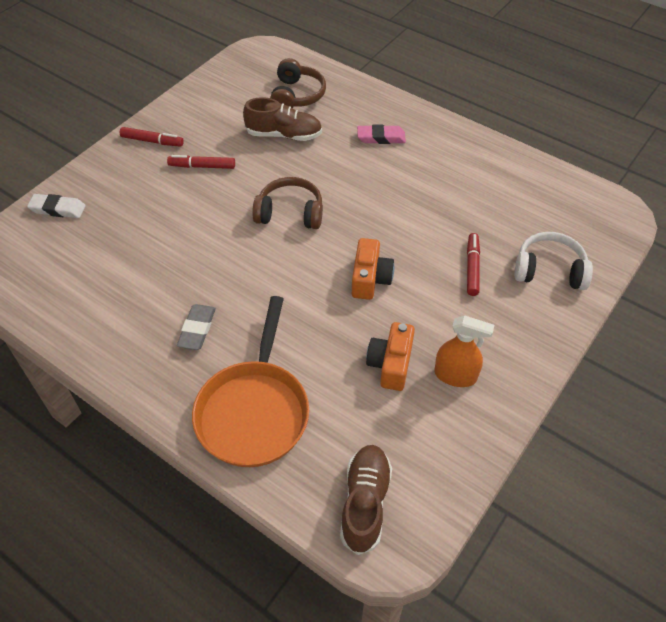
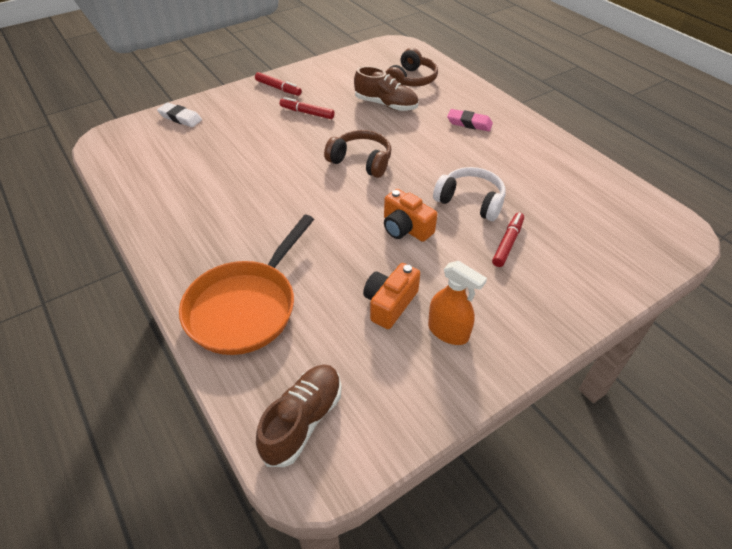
camera: 20 degrees right, 5 degrees down
(197, 329) = (235, 229): grey eraser -> none
(370, 279) = (405, 228): orange camera -> orange camera turned 105 degrees clockwise
(549, 270) = (586, 264): white headphones -> white headphones (470, 201)

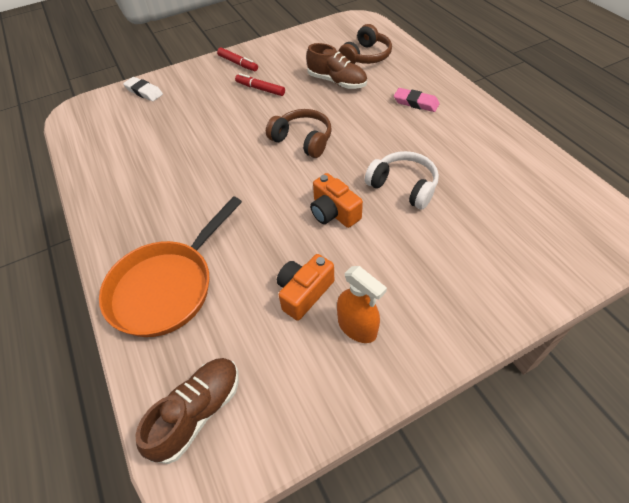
camera: 10 degrees right, 5 degrees up
(507, 243) = (434, 233): red marker -> none

